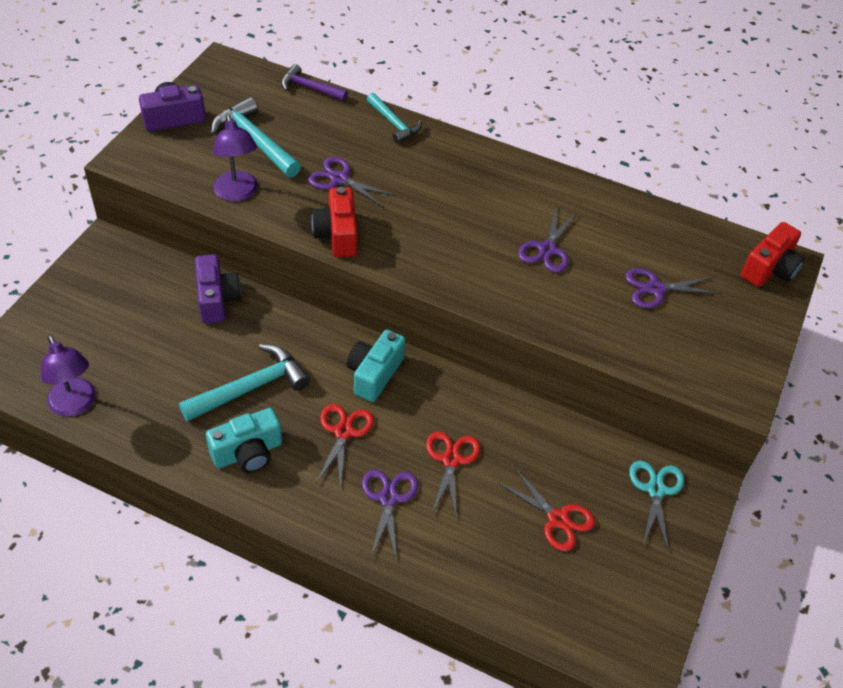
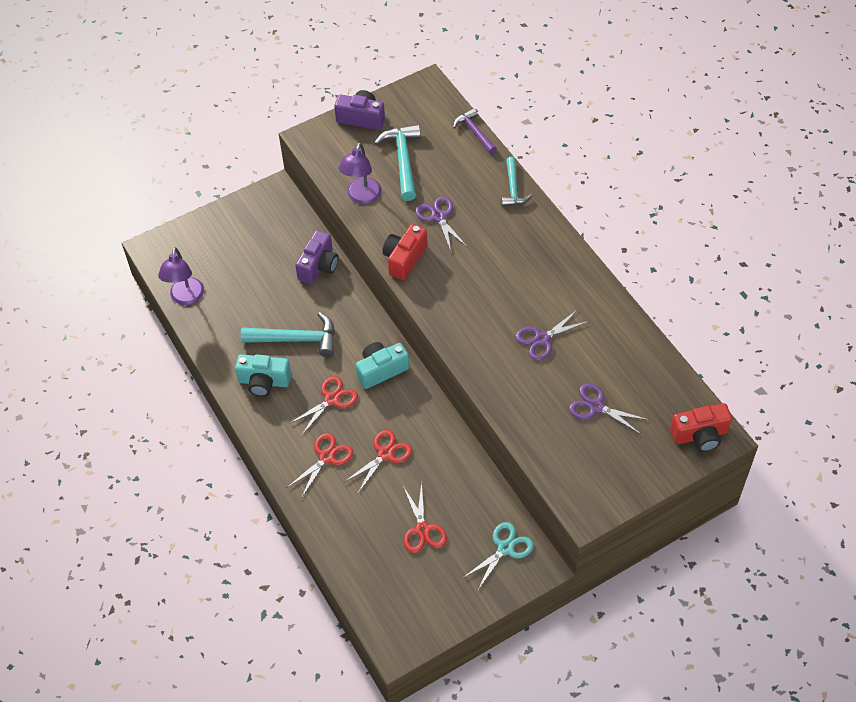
camera: 40 degrees right, 5 degrees up
(388, 498) = (327, 457): purple scissors -> red scissors

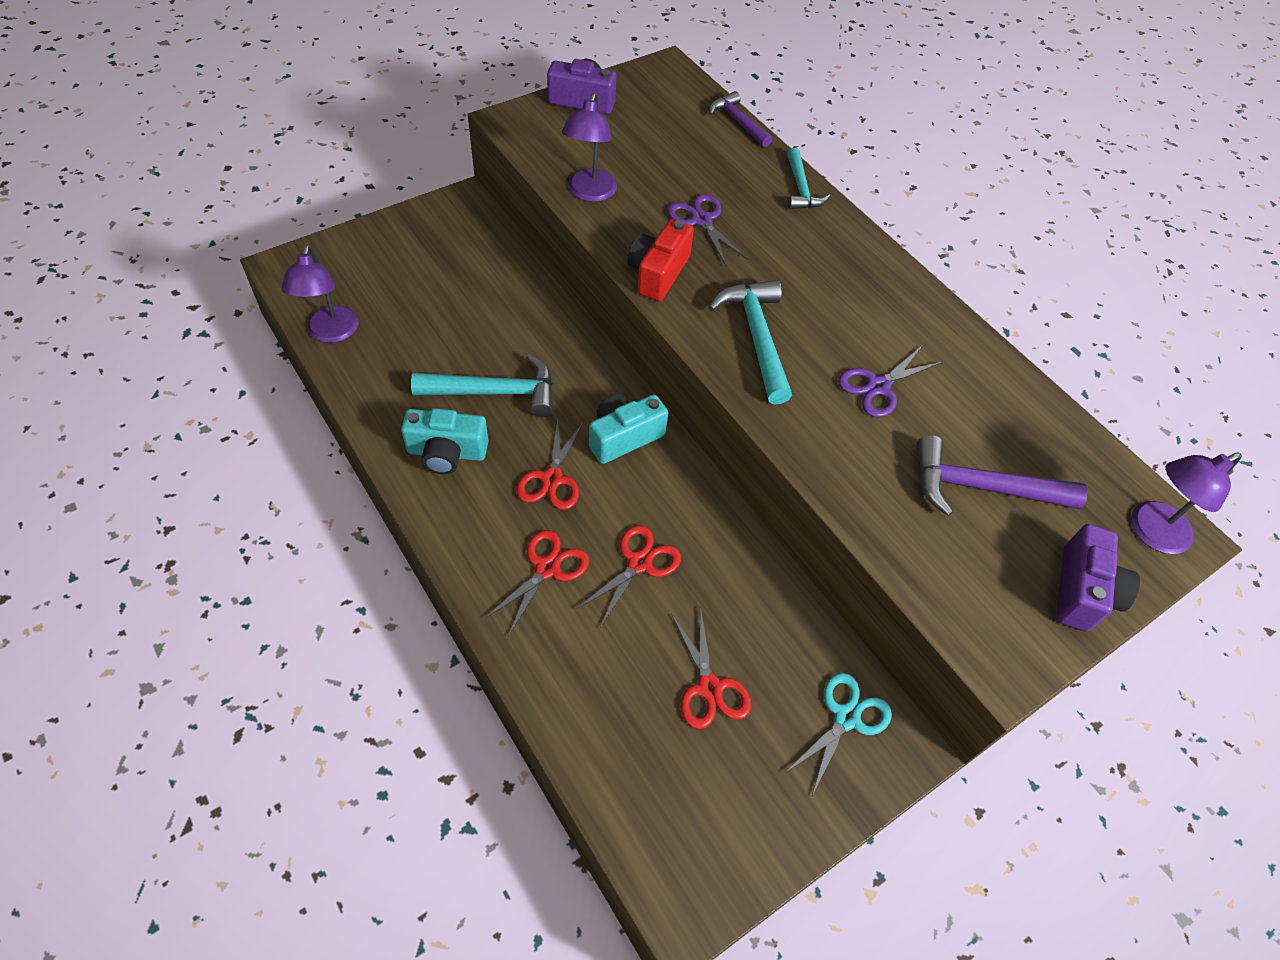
camera: 10 degrees left, 0 degrees up
(318, 266) = (525, 295): purple camera -> purple camera (1082, 591)
(332, 399) = (552, 479): red scissors -> red scissors turned 150 degrees clockwise
(403, 160) = (644, 151): turquoise hammer -> turquoise hammer (756, 337)
(596, 406) = (980, 488): purple scissors -> purple hammer
(700, 435) = (1150, 533): red camera -> purple lamp

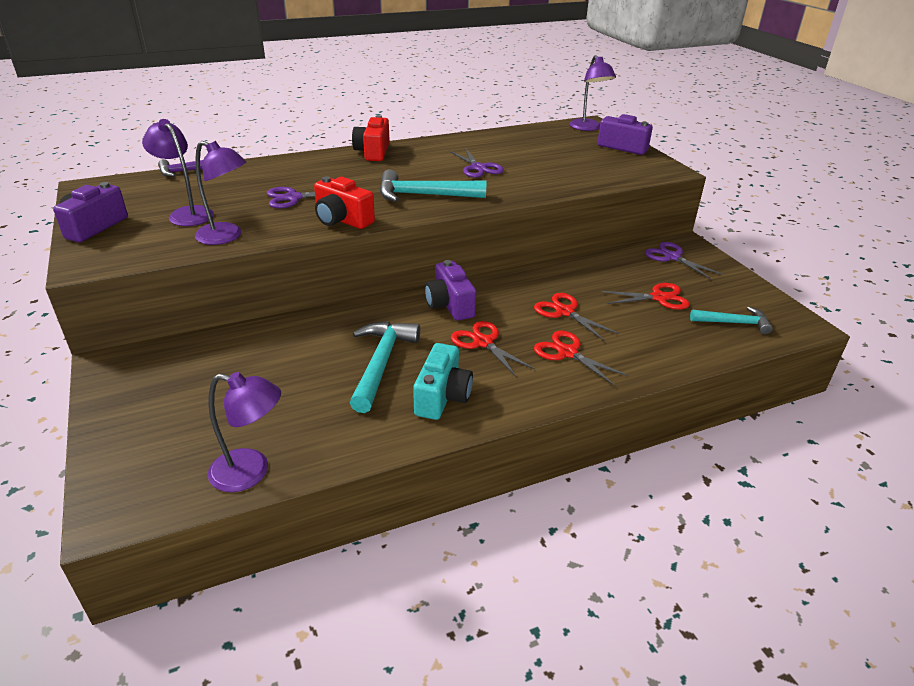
camera: 75 degrees left, 20 degrees down
(552, 479) = (483, 342): red scissors -> red scissors turned 150 degrees counterclockwise
(624, 437) = (450, 305): turquoise camera -> purple camera
(632, 151) = (187, 213): none -> purple lamp
(801, 189) = (284, 162): turquoise hammer -> turquoise hammer (734, 323)
(846, 718) = (672, 257): turquoise scissors -> purple scissors
(877, 264) = (373, 152): none -> red camera
(980, 488) = (558, 156): purple hammer -> none

